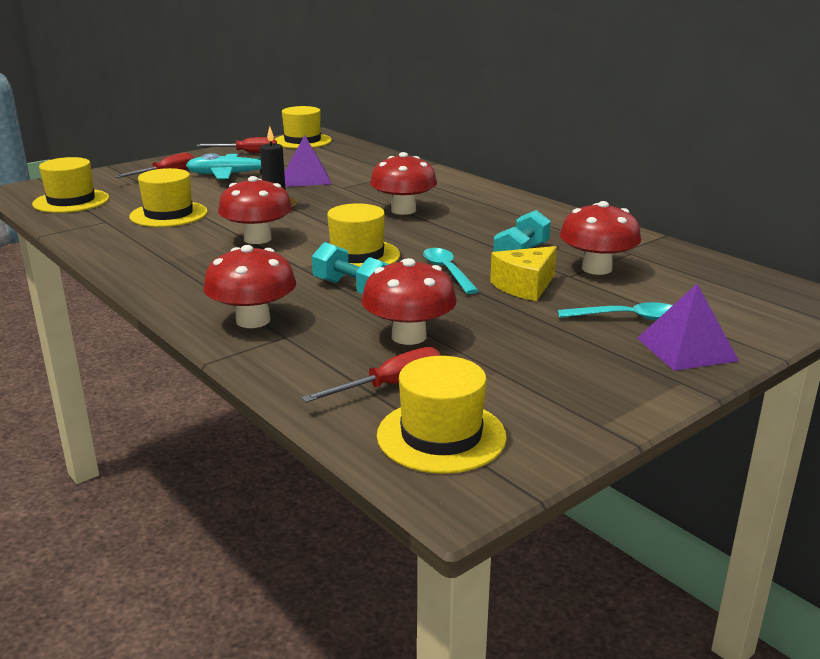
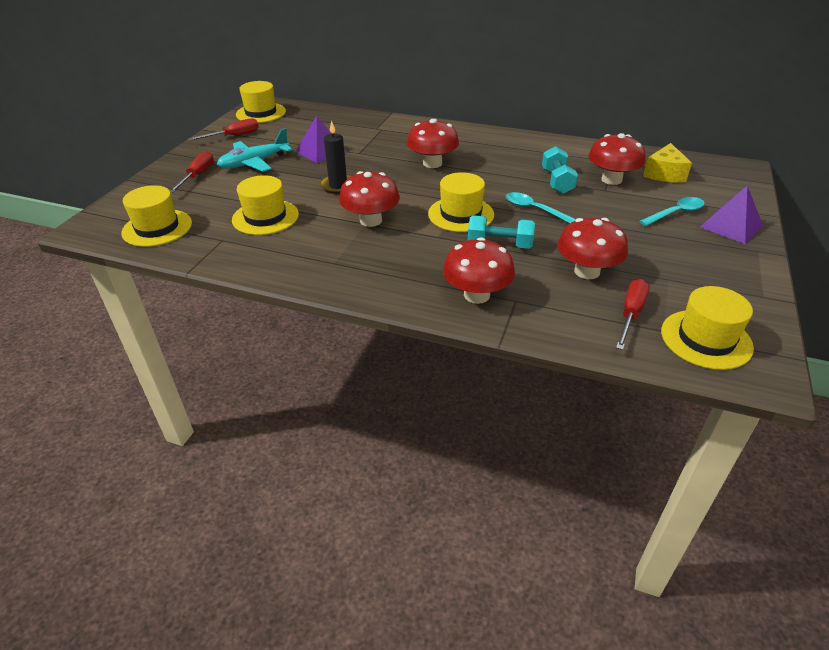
camera: 30 degrees left, 15 degrees up
(525, 286) = (593, 207): yellow cheese -> yellow cheese (664, 174)

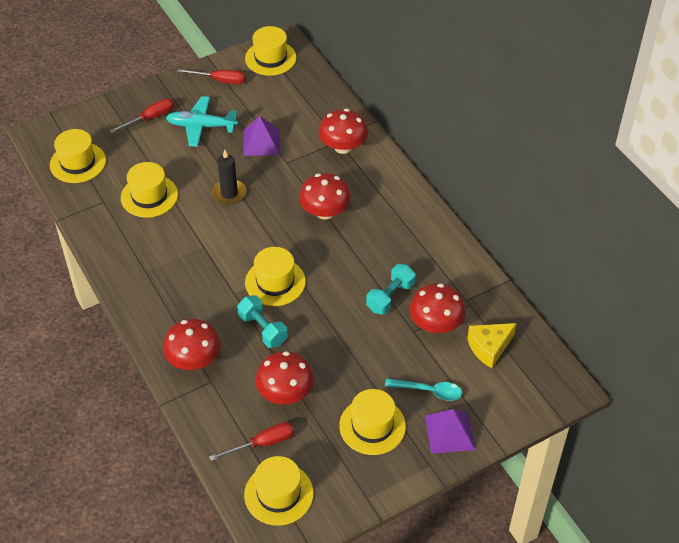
camera: 40 degrees right, 10 degrees up
(371, 220) = (210, 246): red mushroom -> red mushroom (343, 147)
(534, 209) = (331, 313): turquoise spoon -> none
(681, 253) = (372, 426): none -> yellow hat

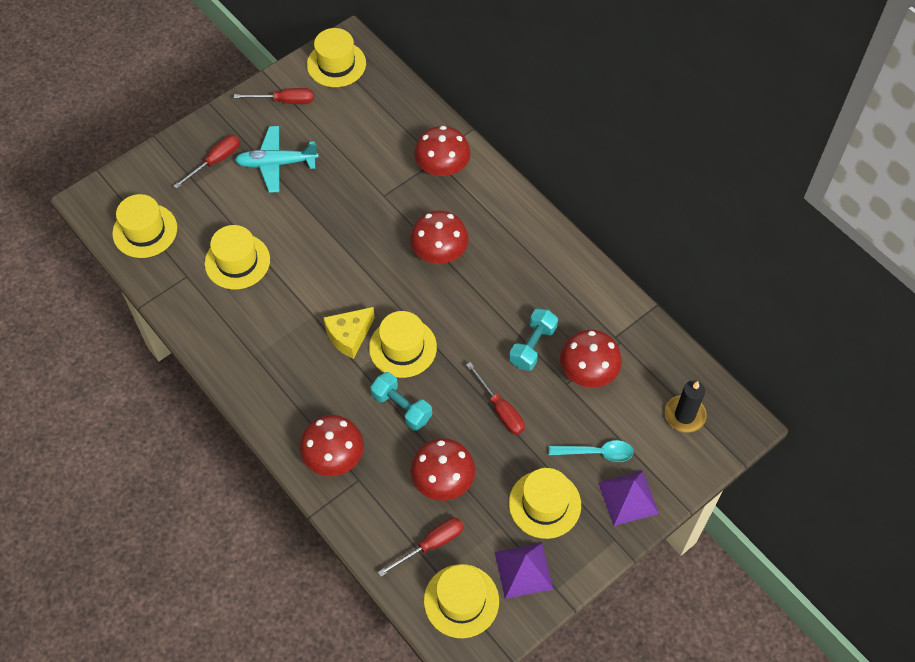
camera: 10 degrees left, 10 degrees up
(229, 193) = (327, 244): black candle -> black candle (684, 415)
(261, 142) = (349, 174): purple pyramid -> purple pyramid (523, 570)
(350, 343) = (500, 409): none -> red screwdriver
(489, 348) = (651, 391): yellow cheese -> yellow cheese (349, 336)

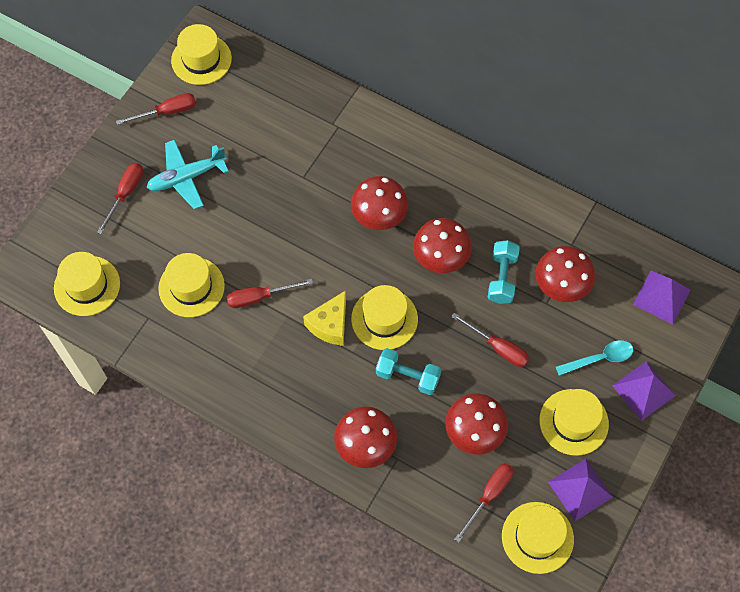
camera: 20 degrees left, 5 degrees up
(295, 290) = (259, 297): none -> red screwdriver
(442, 167) = (347, 131): red mushroom -> red mushroom (440, 257)
(684, 415) = (661, 297): black candle -> purple pyramid

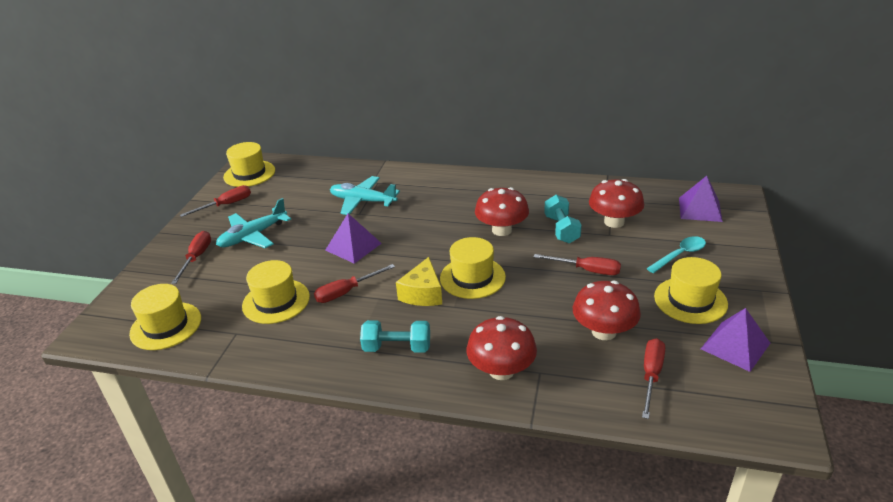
camera: 15 degrees left, 30 degrees down
(313, 157) = (363, 201): none -> turquoise plane
(379, 215) = (435, 219): red mushroom -> none
(407, 376) = (515, 309): turquoise dumbbell -> turquoise dumbbell (397, 347)
(537, 537) = (724, 395): yellow hat -> none
(644, 390) = (734, 264): purple pyramid -> purple pyramid (353, 246)

